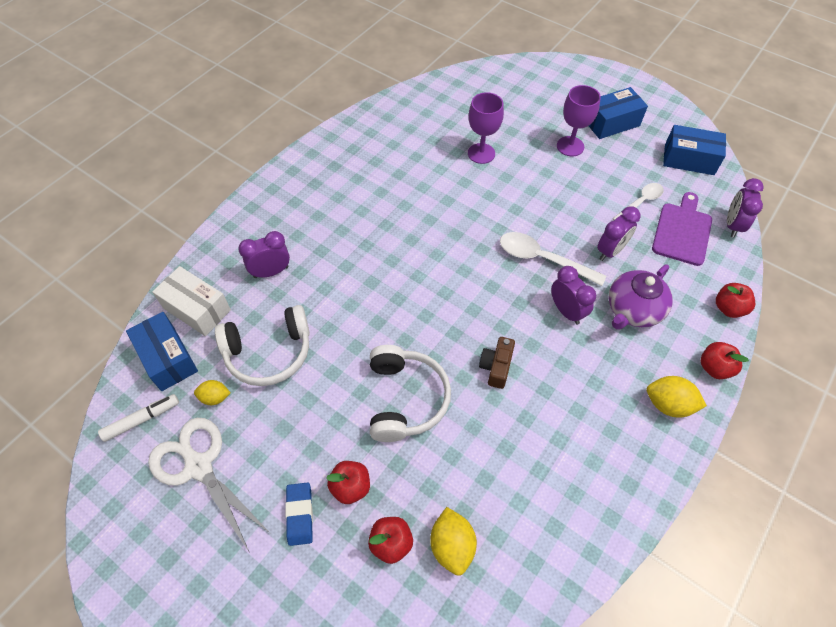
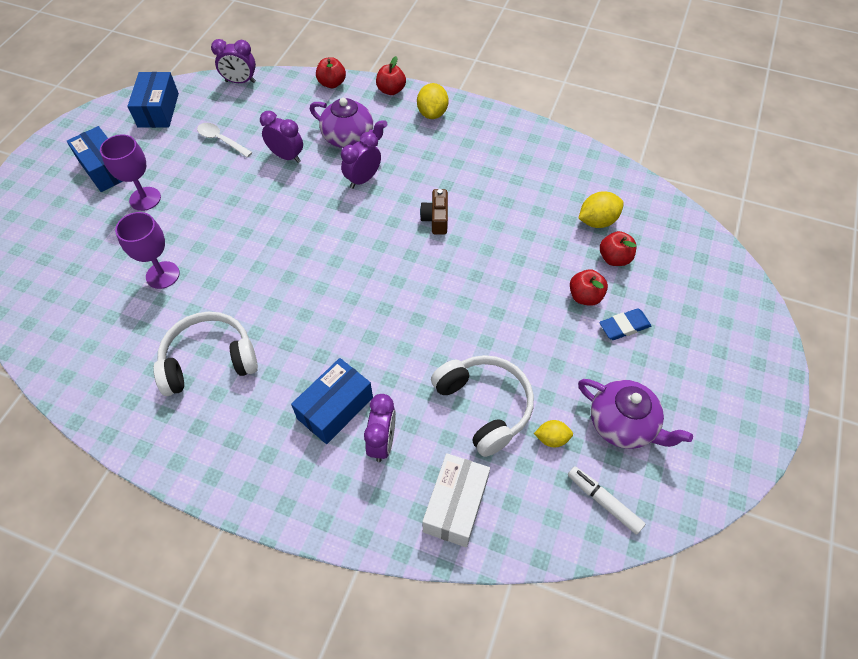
camera: 105 degrees left, 0 degrees up
(168, 358) = (527, 509): blue box -> blue box (335, 408)
(198, 466) = (623, 424): white scissors -> purple teapot
(215, 397) = (551, 438): yellow lemon -> yellow lemon turned 75 degrees counterclockwise
(271, 272) = (382, 442): purple clock -> purple clock turned 135 degrees counterclockwise
(405, 399) = (491, 277): white headphones -> white headphones (209, 360)
(496, 367) = (436, 219): brown camera -> brown camera turned 90 degrees clockwise
(542, 259) = (307, 202): white spoon -> none
(682, 231) = (253, 111): purple cutting board -> none

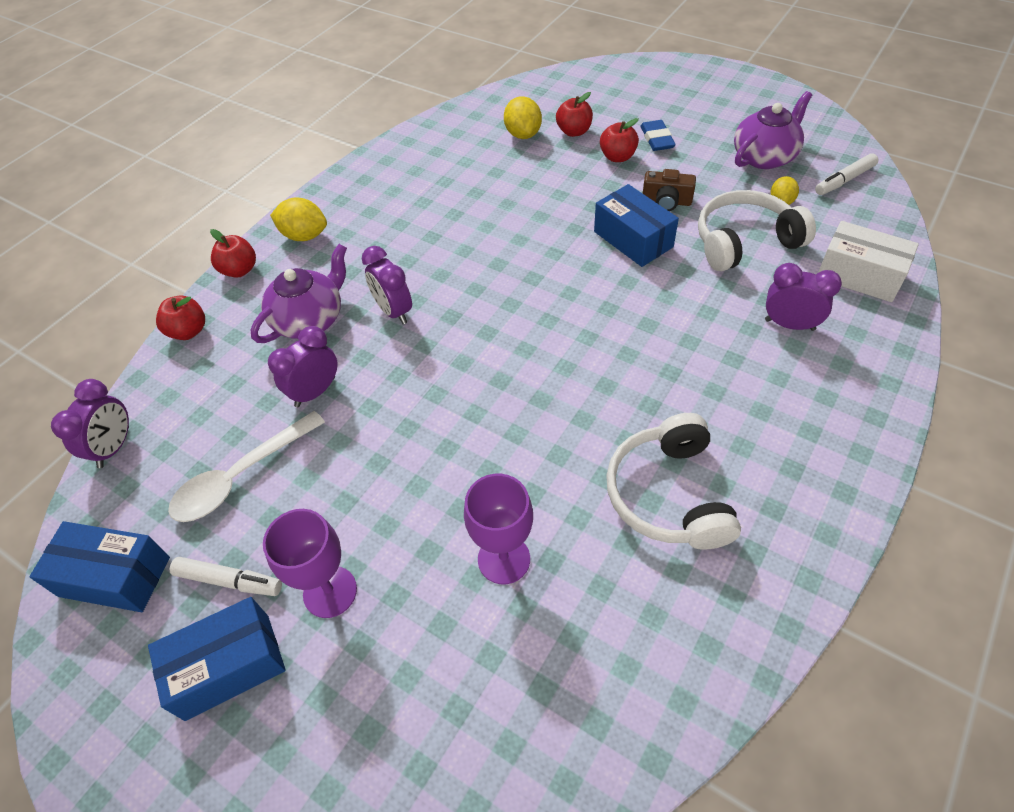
camera: 75 degrees left, 5 degrees down
(154, 155) = (229, 581): none -> white marker
(221, 140) = (241, 476): white spoon -> white spoon, size x1.52
(335, 408) = (746, 363): blue box -> blue box (633, 239)
(436, 219) = (483, 251): brown camera -> brown camera (666, 202)

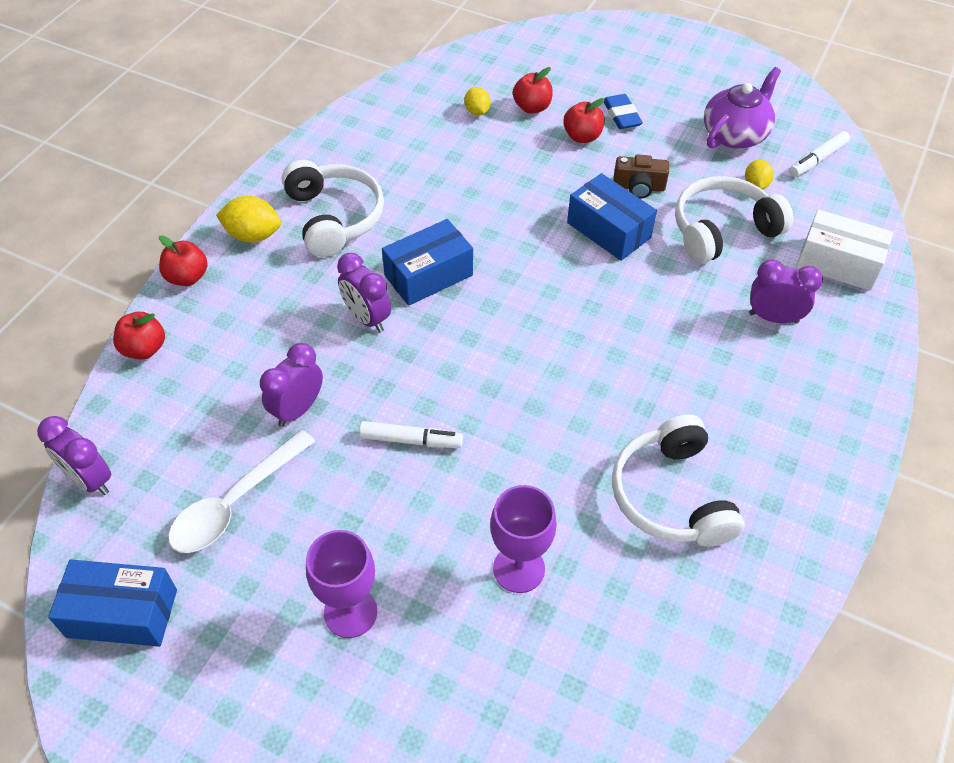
camera: 10 degrees left, 0 degrees up
(114, 447) = (90, 480): purple clock -> purple clock turned 120 degrees clockwise
(228, 666) = (260, 691): blue box -> blue box (428, 275)
(229, 581) = (244, 609): white marker -> white marker (411, 440)
(310, 319) = (277, 331): purple teapot -> none
(379, 222) = (334, 217): none -> white headphones
(523, 135) = (477, 111): yellow lemon -> yellow lemon, size x0.63

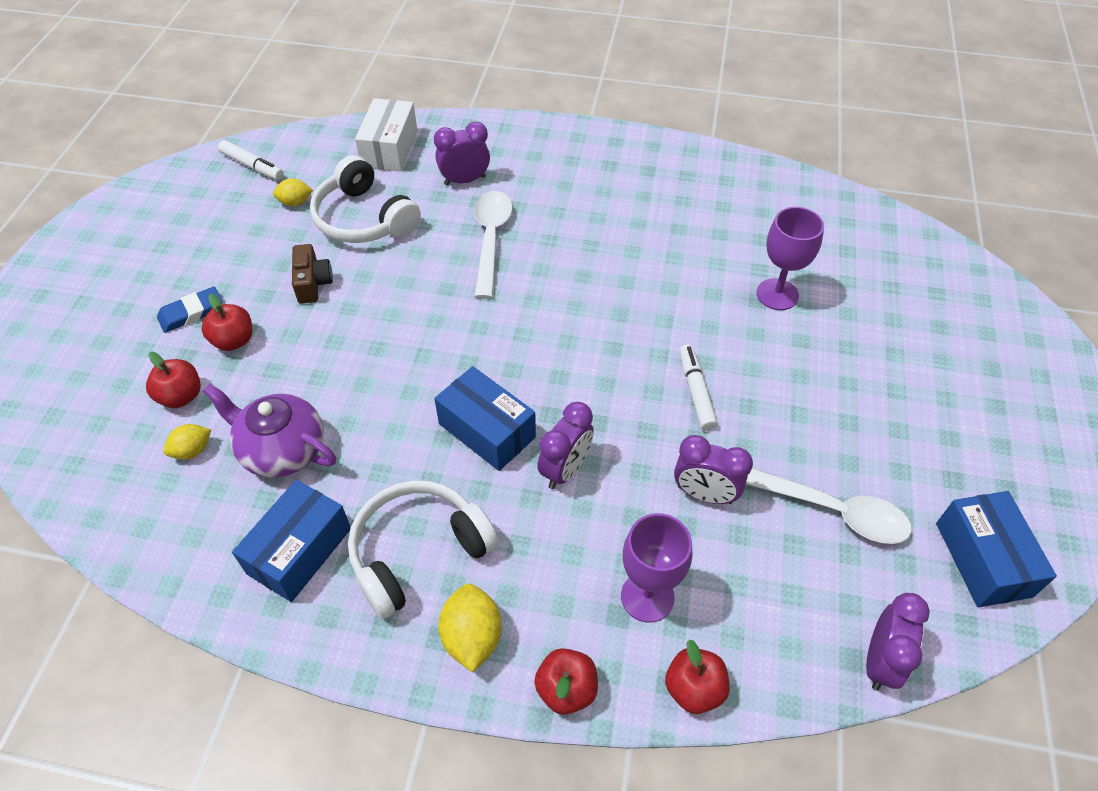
camera: 105 degrees left, 0 degrees up
(350, 612) = (875, 389): purple goblet -> purple goblet (647, 597)
(608, 230) = (382, 297): blue box -> blue box (299, 551)
(671, 322) = (491, 239): none -> white spoon
(671, 495) = (668, 220): white headphones -> none
(735, 134) = (219, 222): purple teapot -> purple teapot (282, 449)
(773, 318) = (465, 180): purple clock -> purple clock turned 75 degrees clockwise

